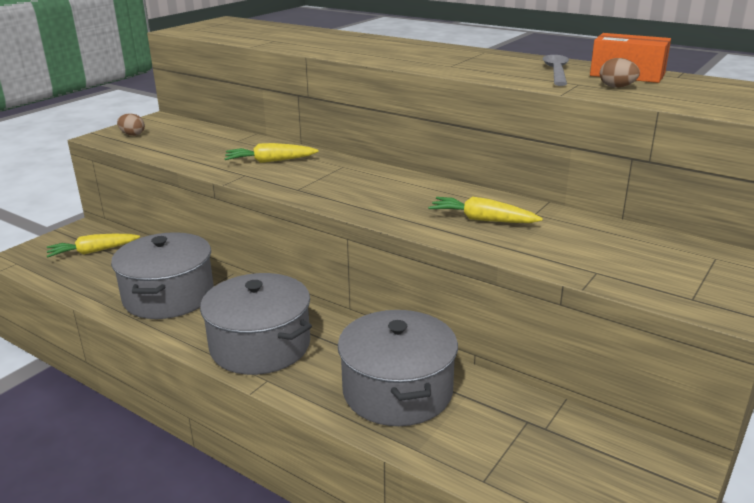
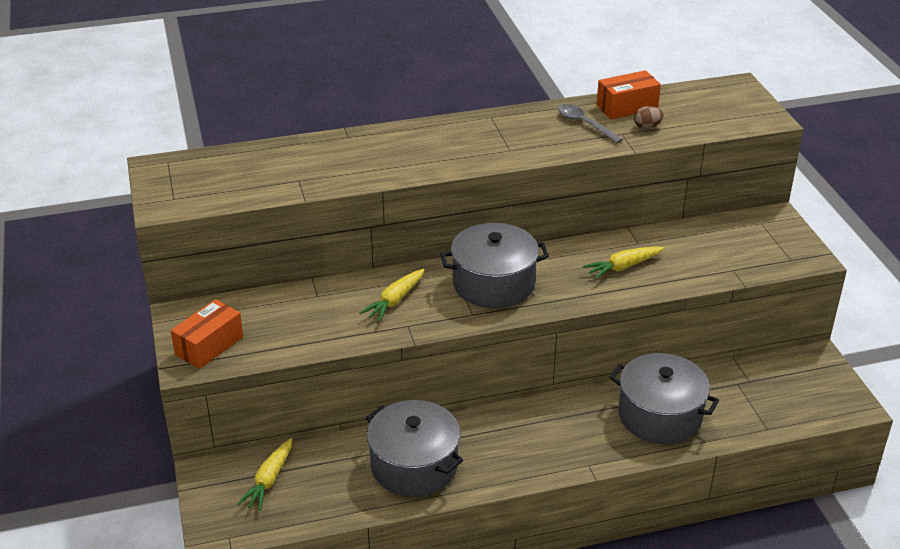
camera: 50 degrees left, 10 degrees up
(132, 134) = (209, 346): brown egg -> orange box
(260, 345) = (543, 449): grey pot -> grey pot (493, 283)

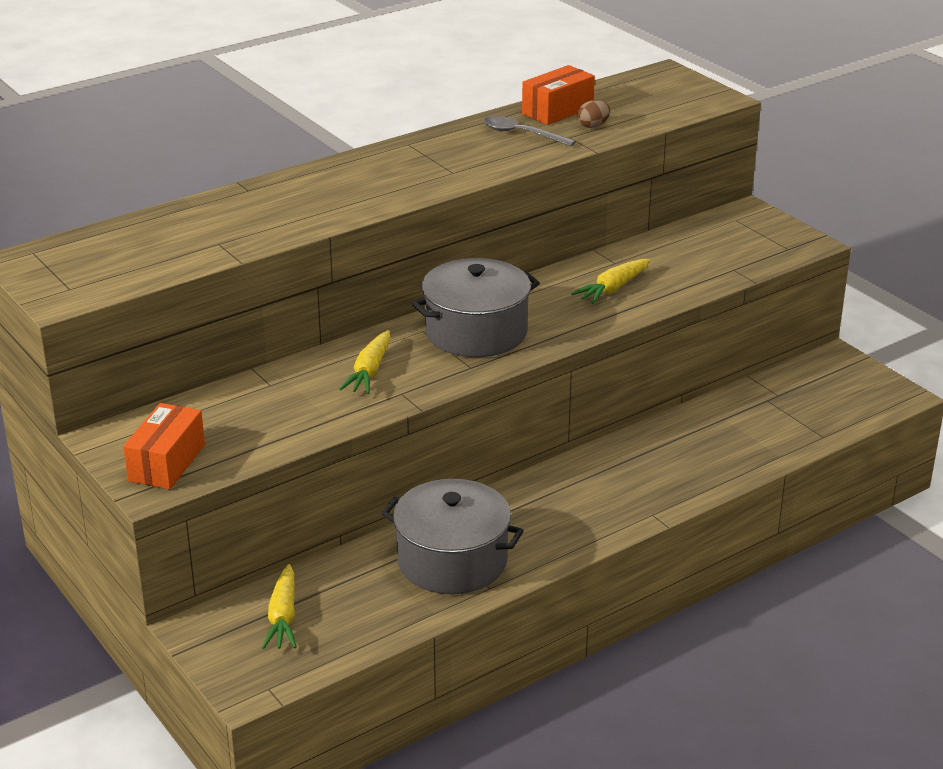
camera: 20 degrees left, 5 degrees down
(659, 415) = (702, 449): grey pot -> none

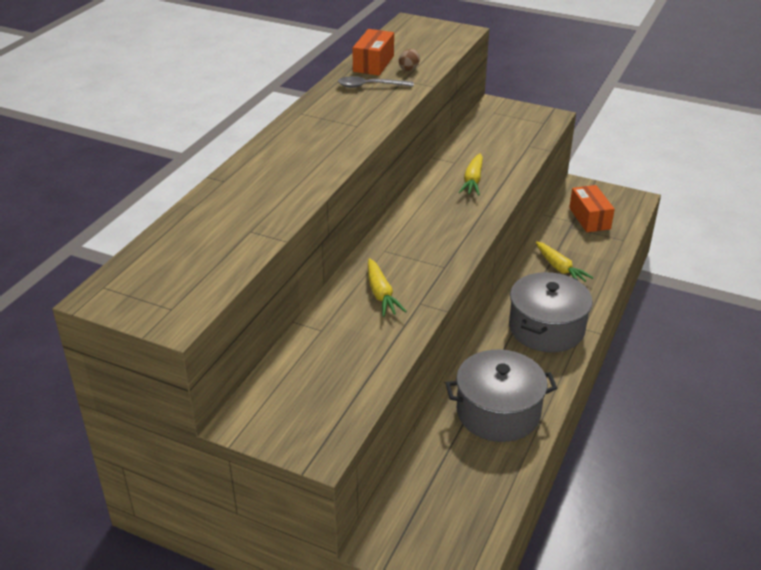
camera: 30 degrees left, 5 degrees up
(167, 463) = (310, 425): orange box -> orange box (589, 218)
(283, 617) = (429, 506): yellow carrot -> yellow carrot (560, 268)
(476, 332) = (420, 240): grey pot -> grey pot (546, 328)

